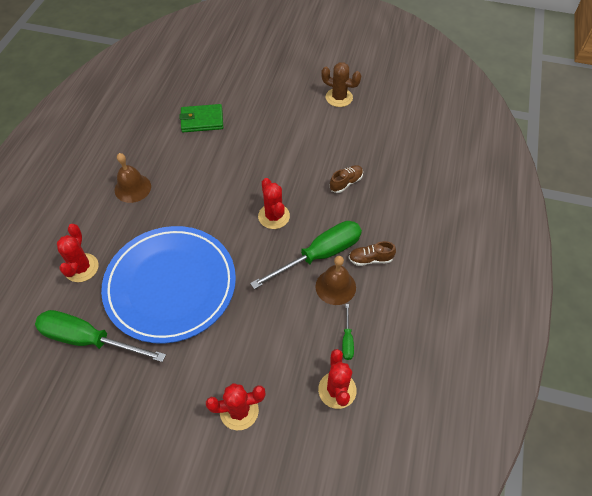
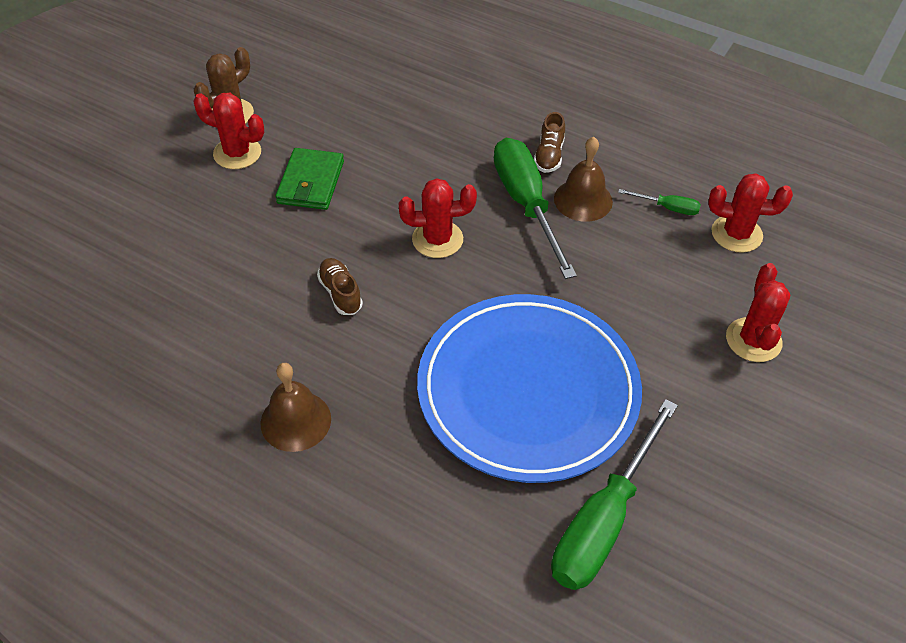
camera: 75 degrees left, 5 degrees down
(81, 268) = (451, 521): red cactus -> red cactus (237, 153)
(202, 120) = (180, 294): green wallet -> green wallet (311, 182)
(346, 183) = (407, 147): brown shoe -> brown shoe (340, 293)

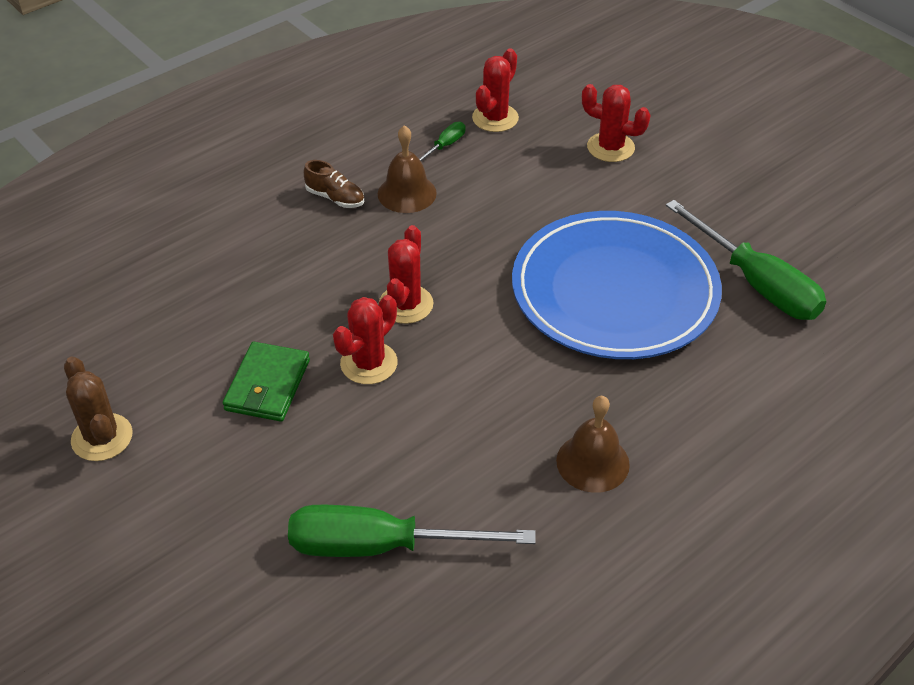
camera: 70 degrees left, 5 degrees down
(237, 153) = (178, 443): red cactus -> red cactus (369, 363)
(311, 182) = (267, 385): green wallet -> green wallet turned 75 degrees clockwise
(340, 293) = (443, 394): brown shoe -> none
(526, 204) = (392, 231): green screwdriver -> green screwdriver (381, 546)

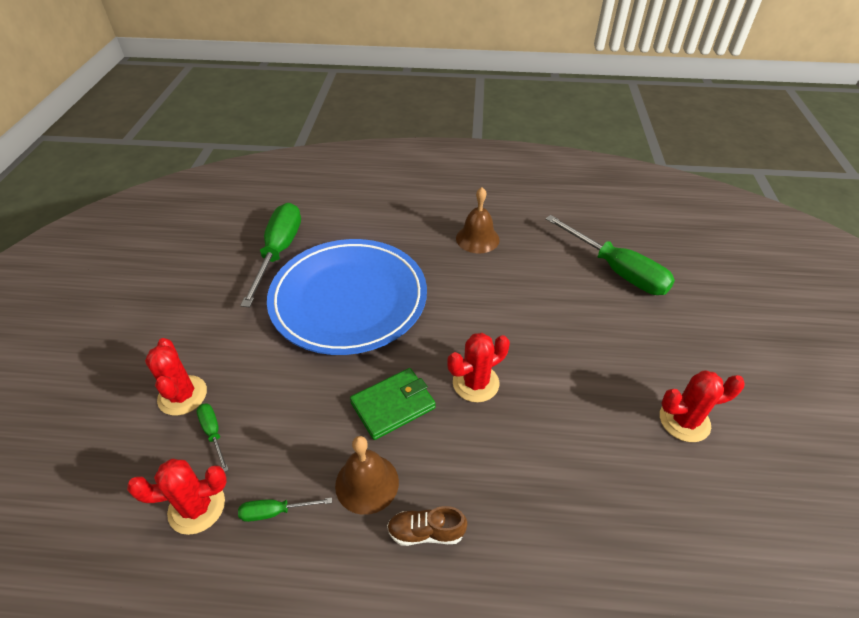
camera: 135 degrees left, 0 degrees up
(102, 437) = (765, 438): brown cactus -> none
(267, 385) = (619, 393): green wallet -> green wallet (393, 405)
(335, 198) = (426, 532): brown shoe -> brown shoe turned 75 degrees counterclockwise
(369, 363) = (539, 361): red cactus -> red cactus (684, 421)
(550, 147) = (213, 433): none -> green screwdriver

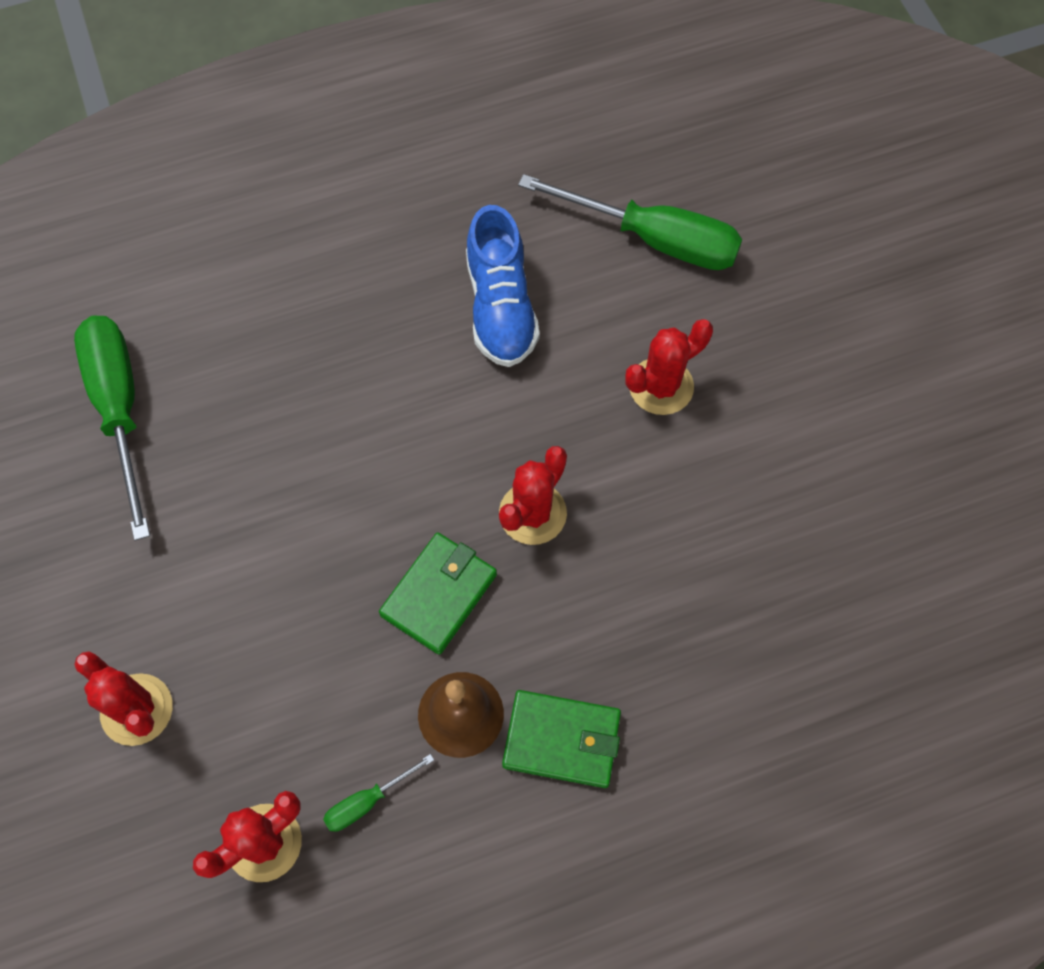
camera: 25 degrees left, 20 degrees up
(213, 433) = (219, 741): green screwdriver -> none
(349, 299) = (284, 452): blue plate -> none
(426, 532) = (562, 740): brown shoe -> green wallet
(477, 238) = (425, 257): brown bell -> none
(508, 273) = (500, 307): none -> blue shoe
(684, 421) = (810, 456): red cactus -> red cactus (661, 386)

